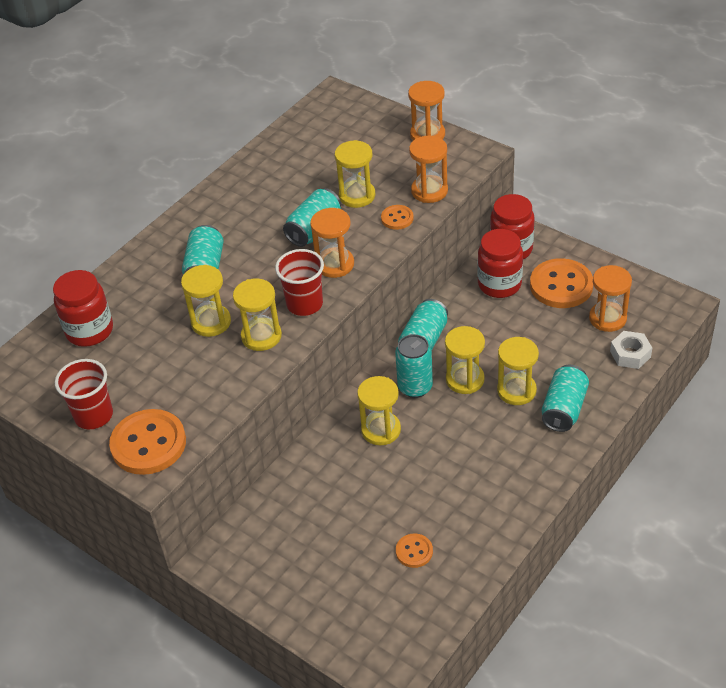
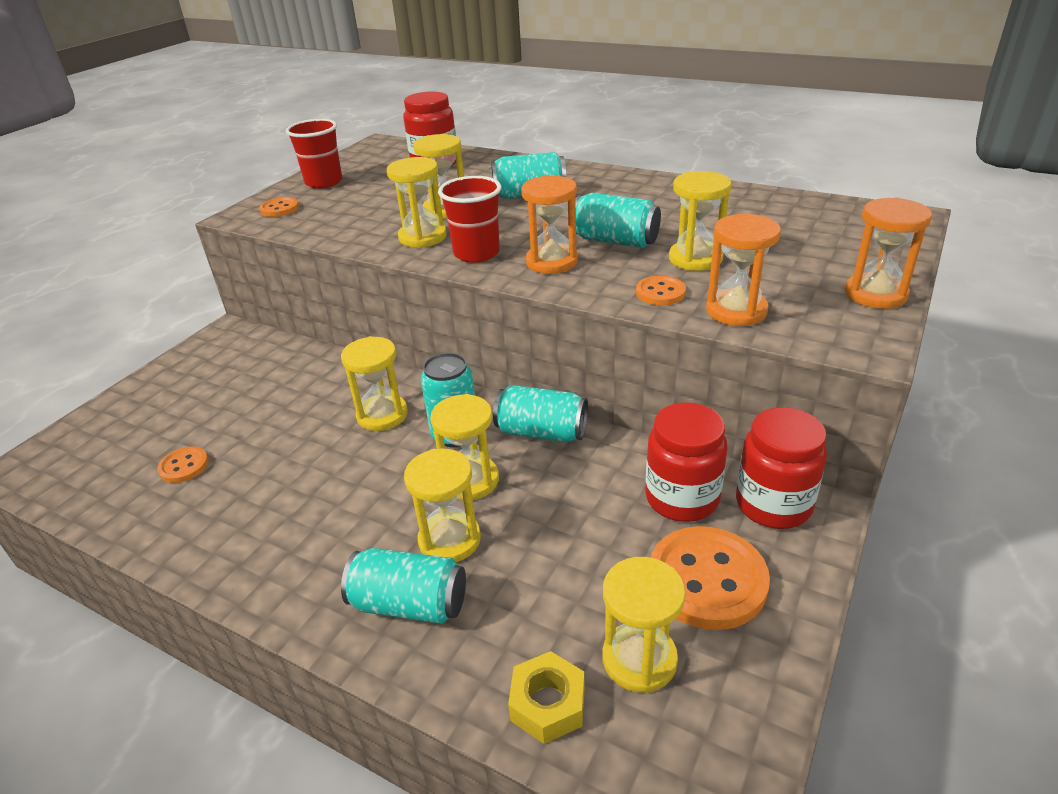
camera: 80 degrees right, 10 degrees down
(148, 444) = (279, 209): orange button -> orange button, size x0.50
(607, 318) = (639, 659): orange hourglass -> yellow hourglass
(630, 354) = (548, 704): white nut -> yellow nut

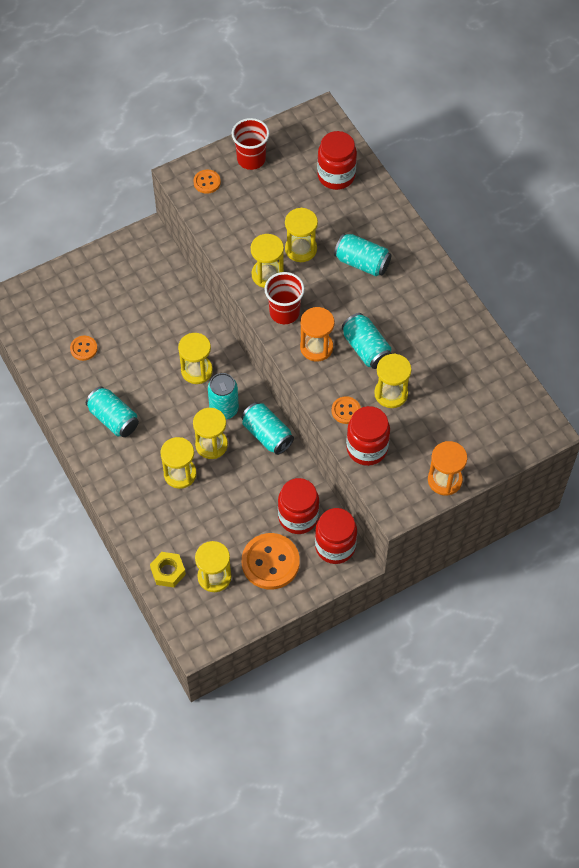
camera: 30 degrees right, 25 degrees up
(409, 604) = (144, 497): turquoise can -> turquoise can (113, 419)
(736, 311) = (367, 448): orange hourglass -> red jar

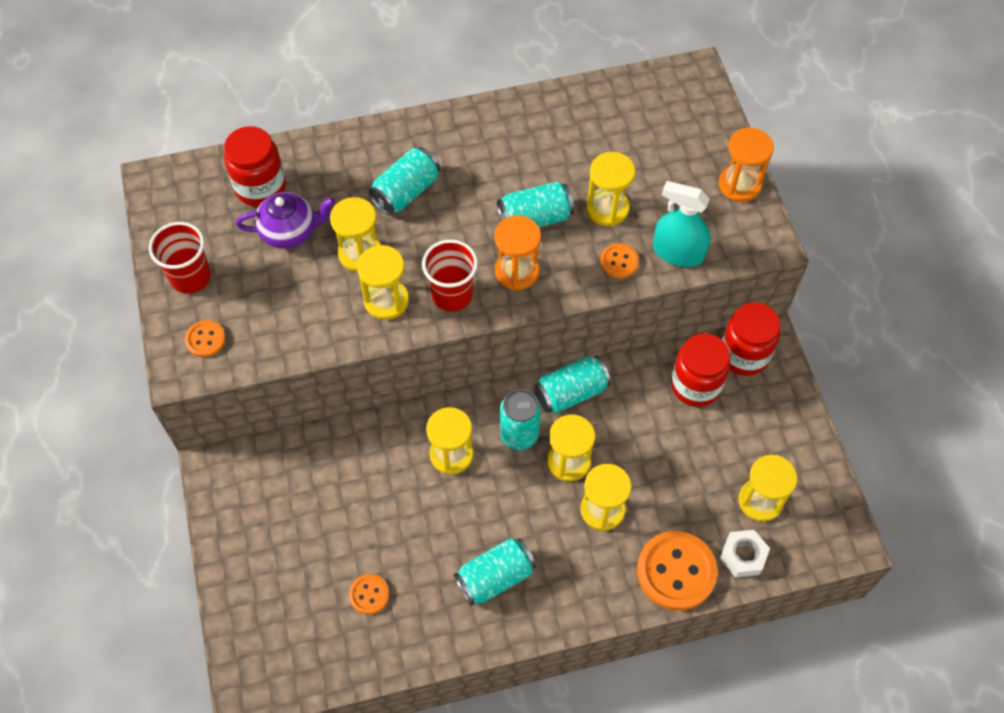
camera: 75 degrees left, 0 degrees up
(168, 572) = (743, 556): yellow nut -> white nut
(270, 562) = (752, 431): orange button -> orange button (676, 571)
(305, 203) = (290, 231): none -> purple teapot
(367, 448) = (678, 252): red jar -> turquoise spray bottle

